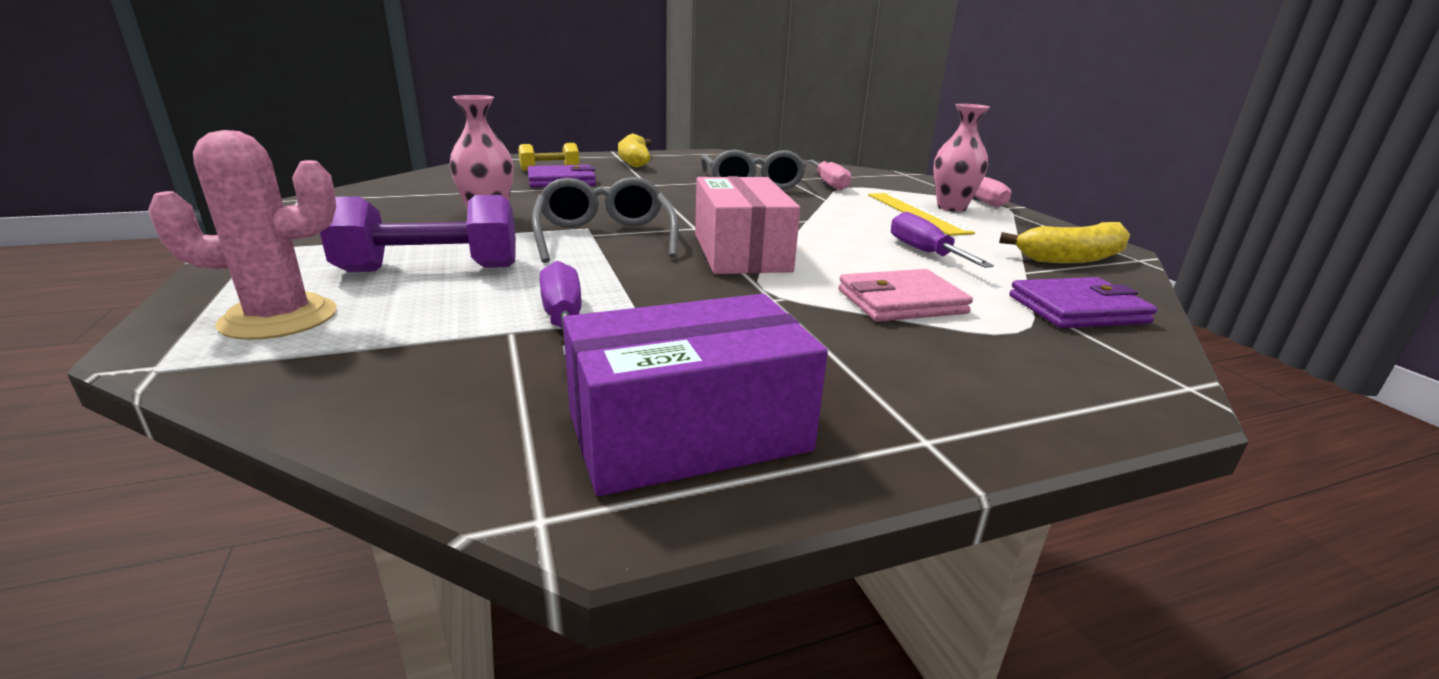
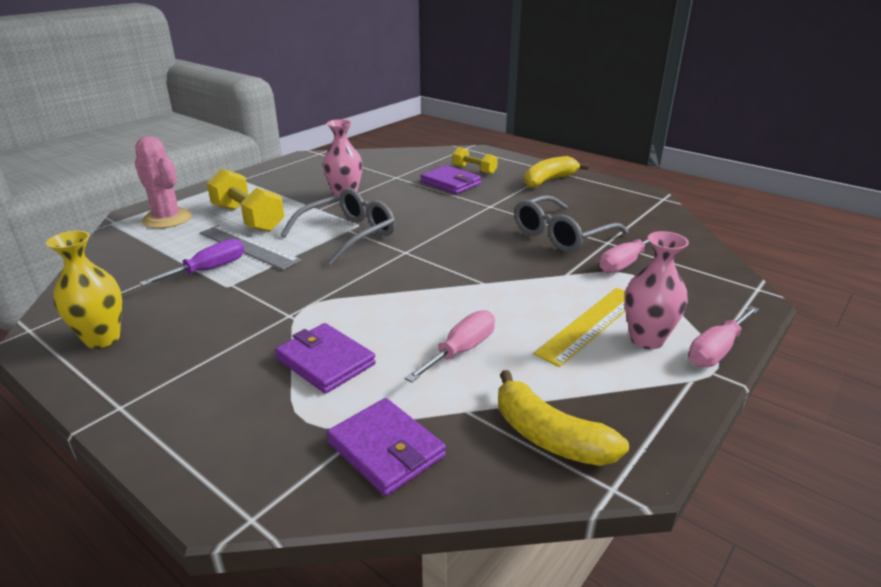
camera: 60 degrees right, 5 degrees up
(430, 269) = (248, 218): purple dumbbell -> yellow dumbbell
(533, 285) = (248, 247): none -> grey ruler
(689, 432) = (102, 339): purple box -> yellow vase
(740, 252) = (368, 281): pink box -> none
(901, 302) = (325, 361): pink wallet -> purple wallet
(924, 252) = (461, 351): purple screwdriver -> pink screwdriver

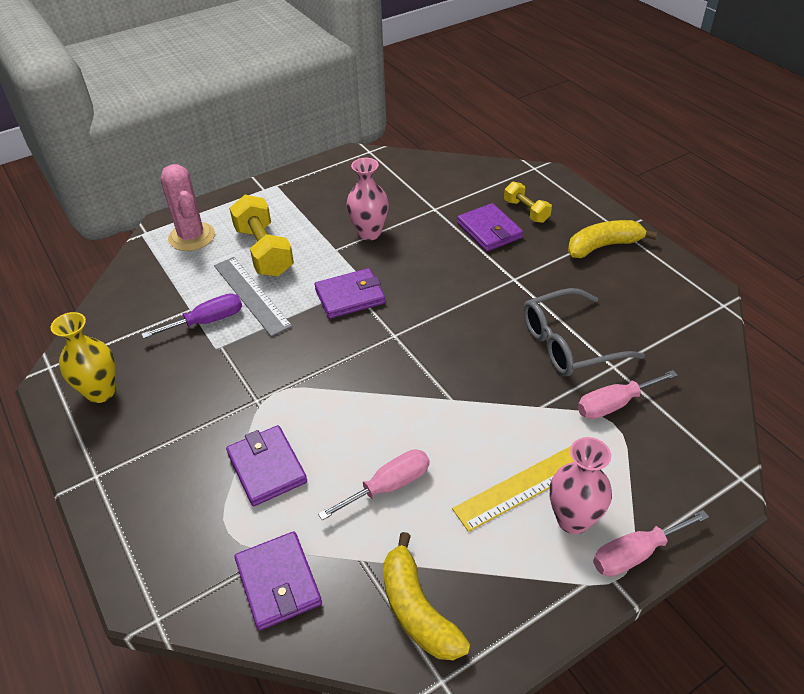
camera: 20 degrees right, 15 degrees up
(348, 234) = (350, 296): grey glasses -> purple wallet

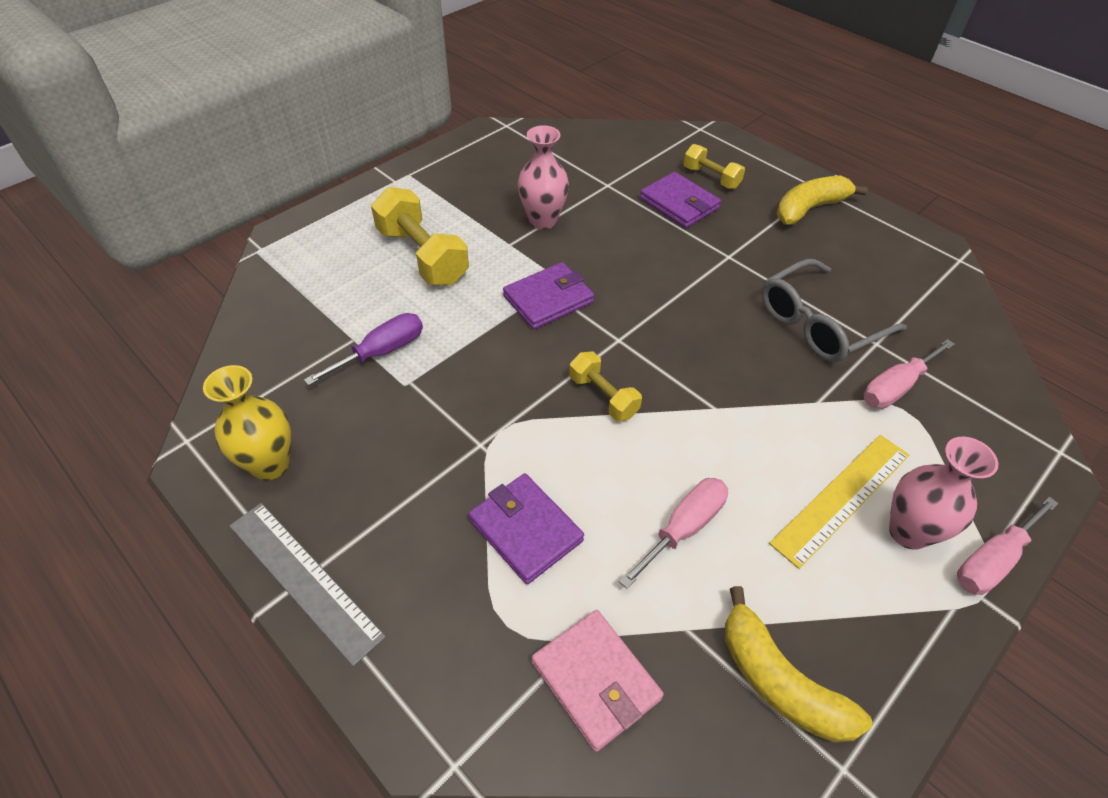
camera: 15 degrees left, 5 degrees up
(191, 237) = (324, 248): pink cactus -> none
(251, 295) = (426, 312): grey ruler -> grey ruler (303, 579)
(278, 582) = (596, 680): purple wallet -> pink wallet
(364, 377) = (603, 396): none -> yellow dumbbell

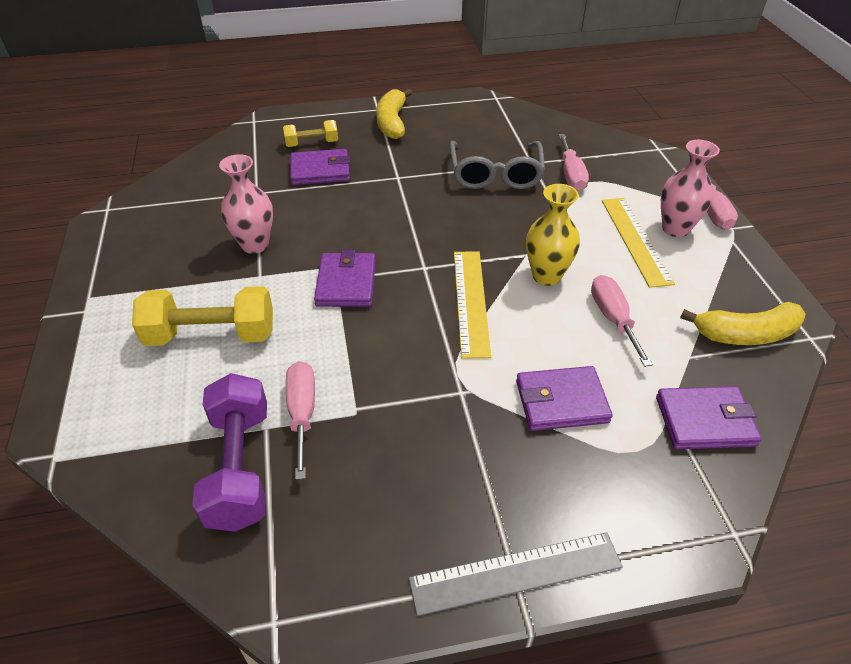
camera: 55 degrees left, 5 degrees down
(270, 464) = (366, 554): yellow vase -> yellow vase (546, 276)
(307, 346) = (239, 467): none -> purple dumbbell
(381, 352) = (302, 413): purple screwdriver -> pink screwdriver
(596, 680) = (704, 421): pink wallet -> purple wallet
(603, 396) = (471, 301): yellow dumbbell -> yellow ruler

